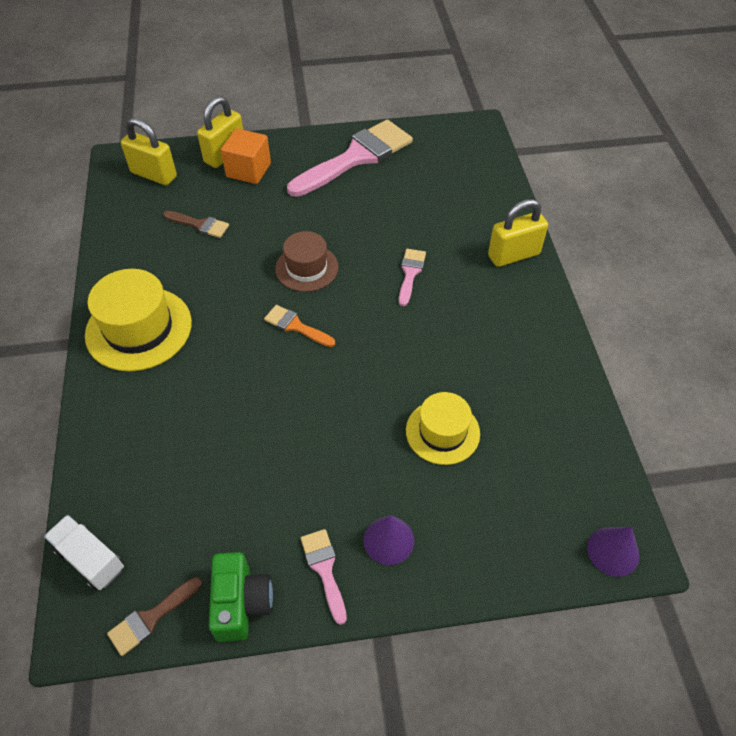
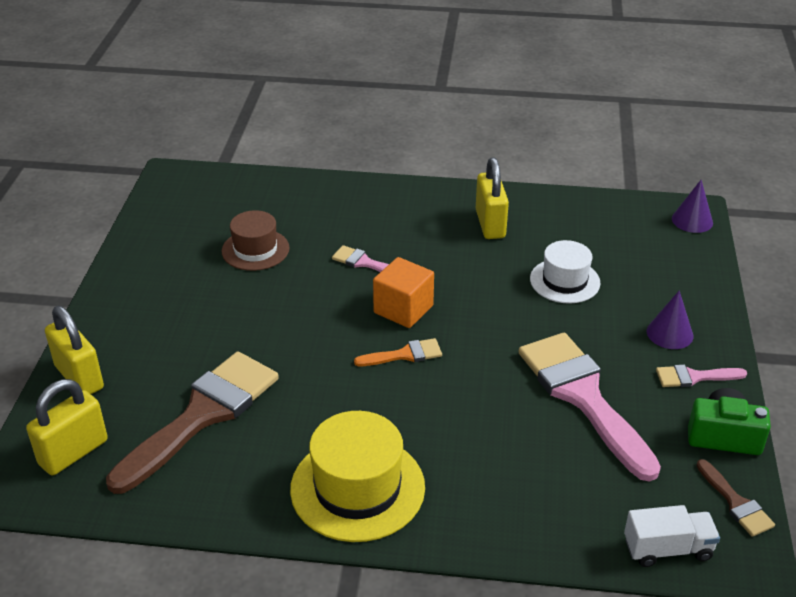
camera: 75 degrees left, 15 degrees down
(90, 559) = (667, 549): white truck -> white truck turned 150 degrees counterclockwise
(200, 225) = (202, 415): brown brush -> brown brush, size x2.21
(248, 170) = (126, 359): orange cube -> orange cube (403, 309)
(295, 326) = (404, 354): orange brush -> orange brush turned 150 degrees counterclockwise
(306, 268) = (322, 334): brown hat -> brown hat (255, 250)
(356, 157) = (162, 268): pink brush -> pink brush (582, 396)
(442, 432) = (564, 281): yellow hat -> white hat
(513, 255) = (370, 196): yellow padlock -> yellow padlock (490, 224)

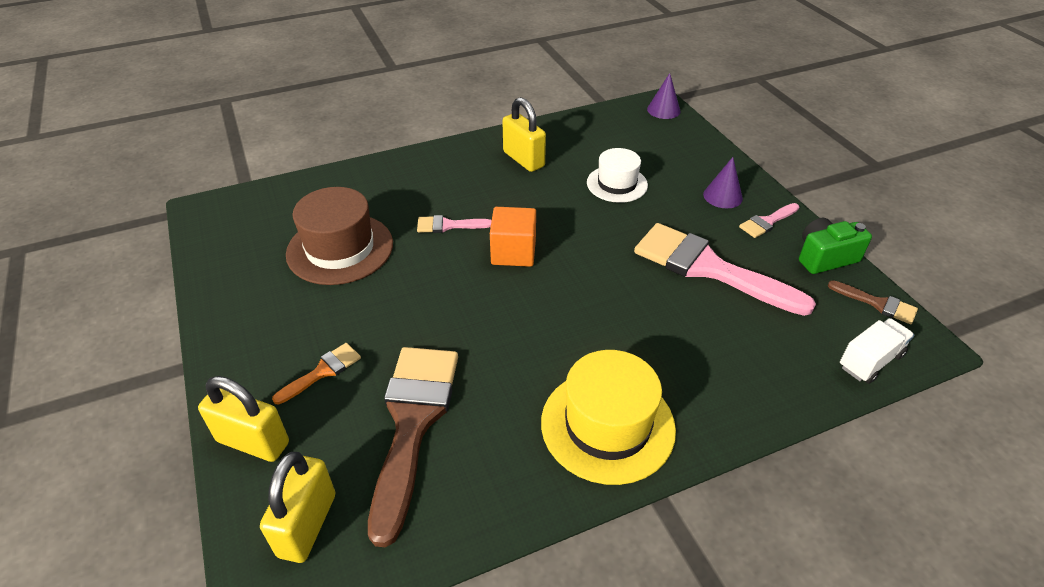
camera: 30 degrees left, 5 degrees up
(255, 250) = (340, 248): brown hat -> brown hat, size x1.56
(404, 354) = (547, 290): orange brush -> orange brush (322, 371)

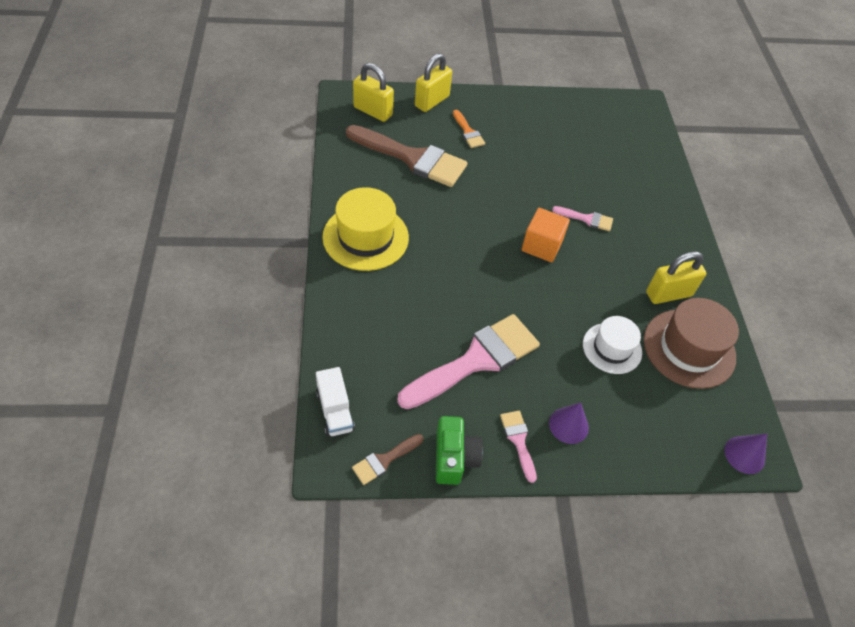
camera: 105 degrees right, 10 degrees up
(340, 248) = (579, 158): brown hat -> brown hat (689, 348)
(448, 225) = (587, 219): pink brush -> pink brush turned 90 degrees clockwise

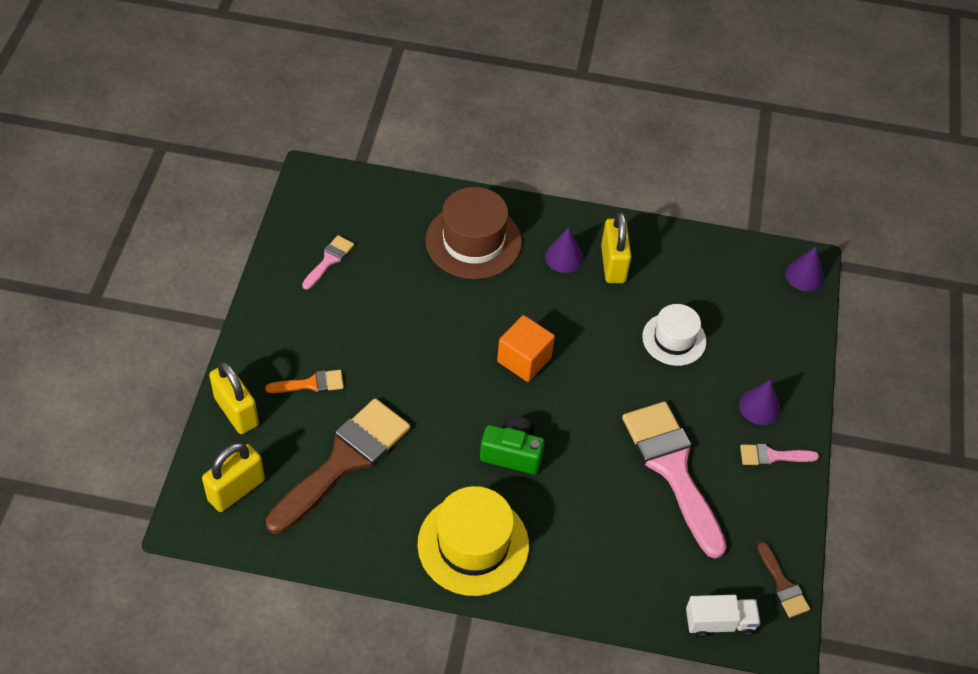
camera: 75 degrees left, 0 degrees up
(454, 458) = (786, 519): green camera -> green camera (512, 453)
(587, 219) = (492, 302): pink brush -> pink brush (329, 260)
(656, 259) = (564, 257): none -> purple cone
(689, 348) = (683, 273): brown hat -> brown hat (473, 241)

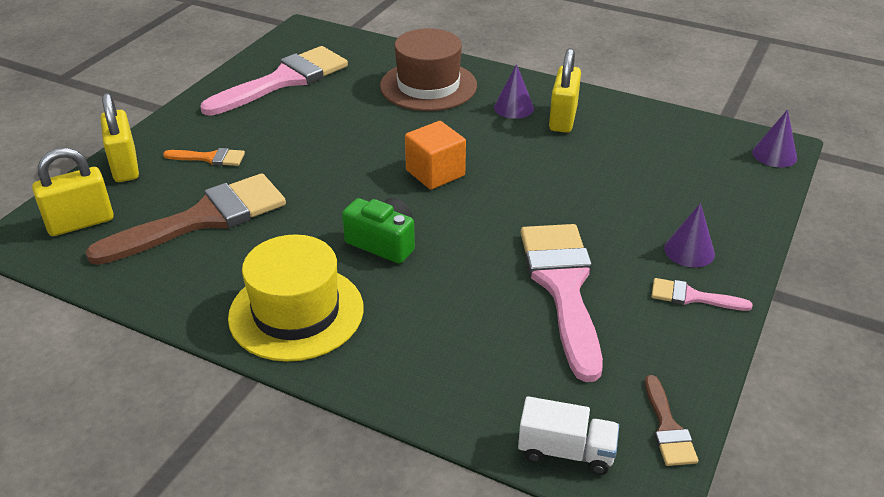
camera: 20 degrees right, 15 degrees down
(329, 260) = (284, 80): pink brush -> pink brush, size x2.21
(674, 339) = (607, 181): white hat -> none

